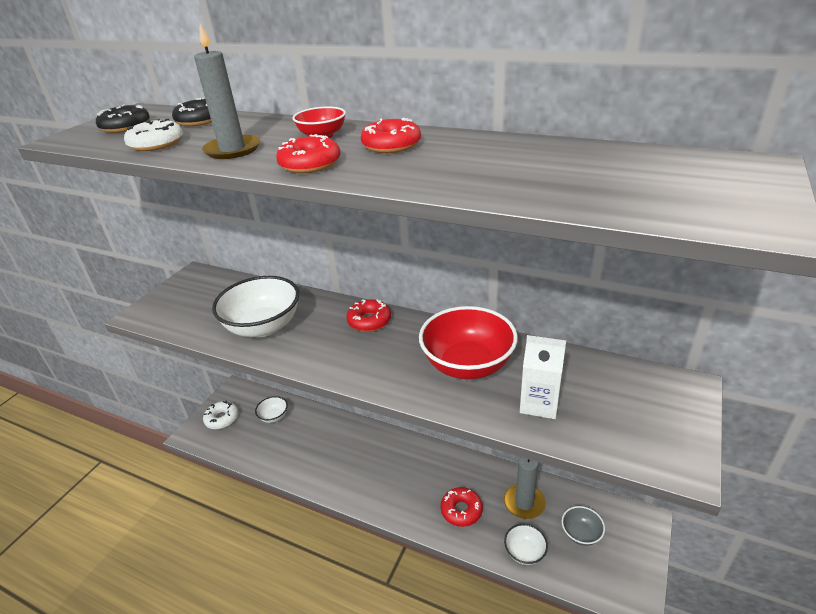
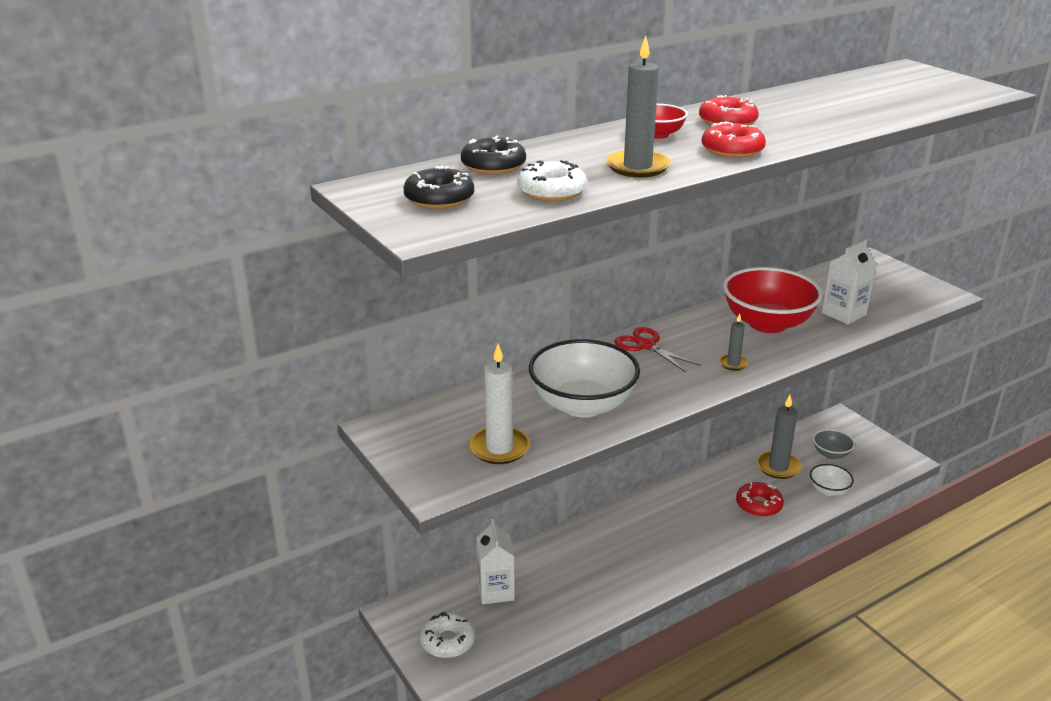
camera: 60 degrees left, 5 degrees down
(192, 317) = (499, 448): none -> white candle
(274, 417) = (496, 591): white bowl -> white carton
(369, 321) = (646, 345): red donut -> red scissors
(378, 370) = (733, 364): none -> grey candle

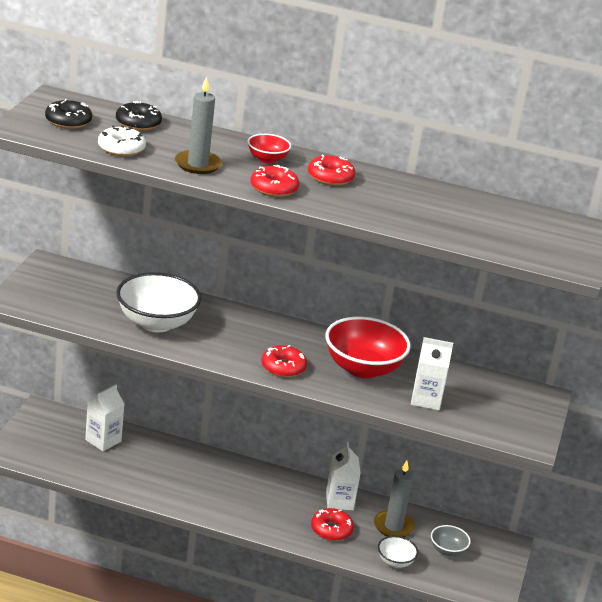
camera: 45 degrees right, 0 degrees up
(448, 641) = (39, 439): white donut -> none
(499, 448) = (74, 308): white candle -> none
(646, 345) = (262, 326): red scissors -> none
(720, 480) = (339, 501): none -> white carton
(733, 364) = (283, 367): grey candle -> red donut

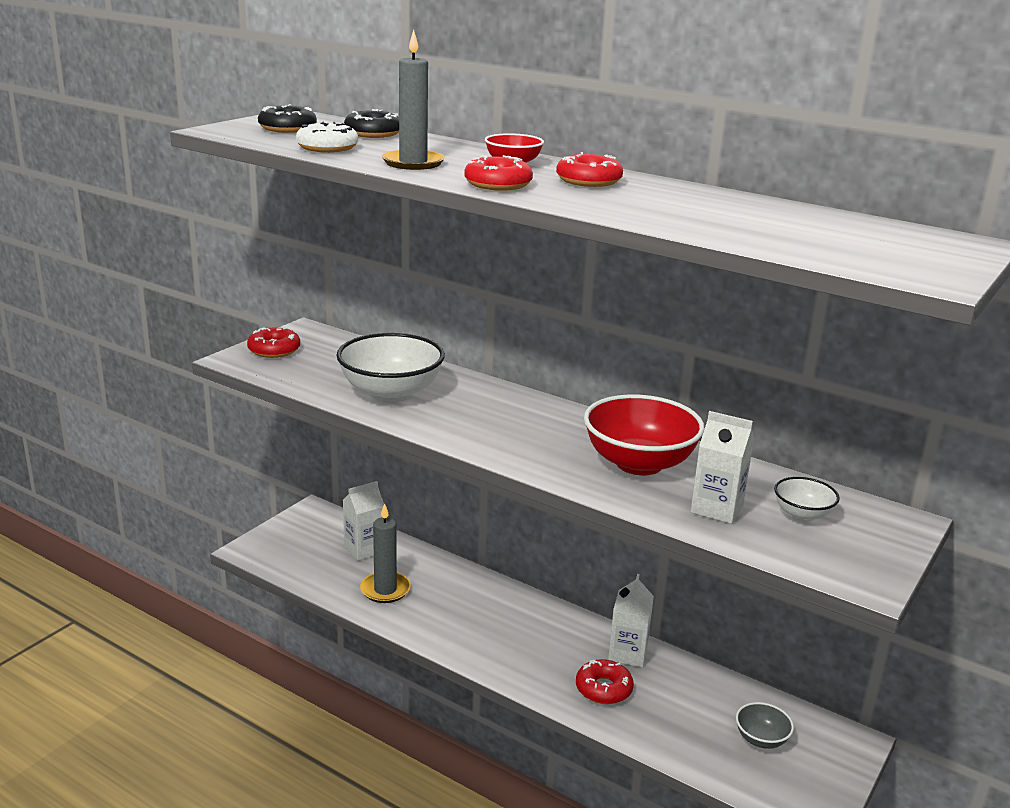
camera: 20 degrees right, 5 degrees down
(283, 367) = (527, 452): red donut -> red donut (274, 350)
(393, 526) = (691, 695): grey candle -> grey candle (385, 590)
(395, 561) = (679, 745): white bowl -> white bowl (802, 514)

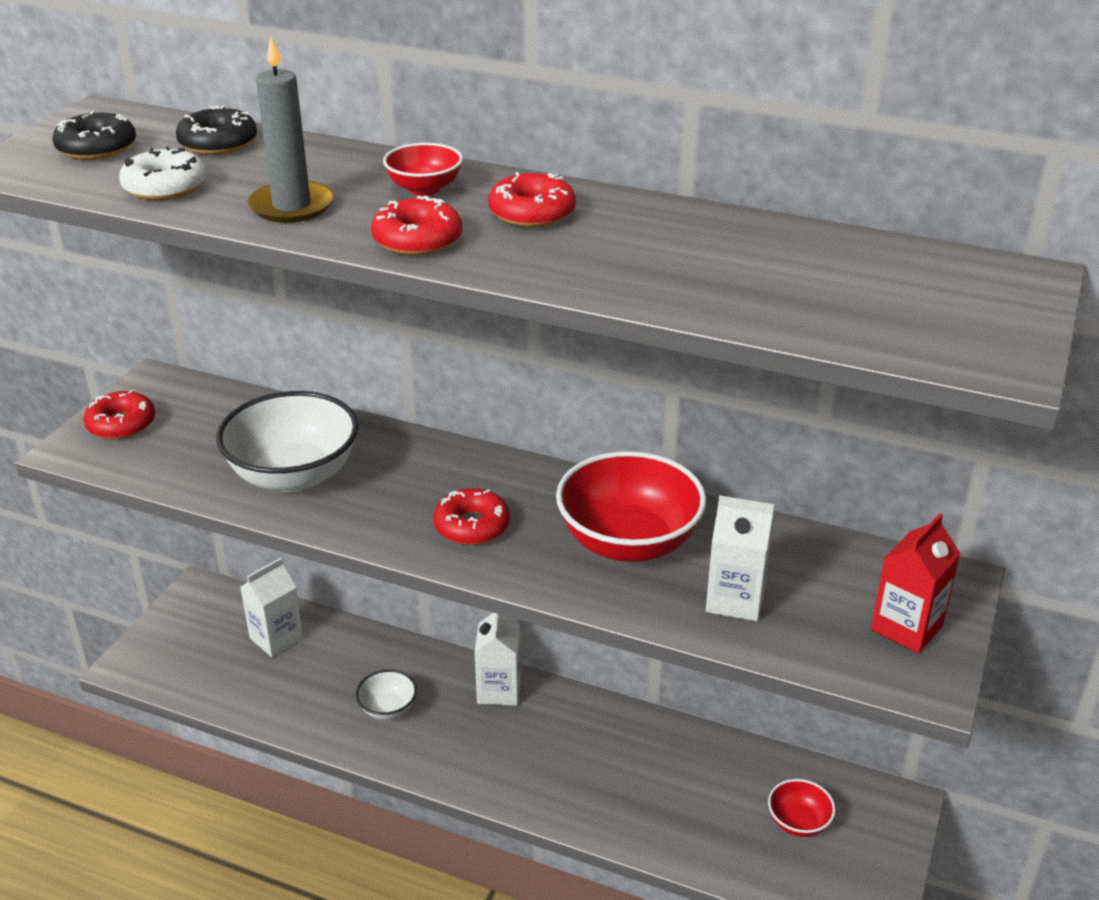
camera: 10 degrees left, 10 degrees up
(385, 590) = (316, 694): grey candle -> none
(603, 689) = (607, 788): red donut -> red donut (472, 526)
(628, 653) = (626, 732): white carton -> white carton (499, 690)
(761, 739) = (798, 822): grey bowl -> red bowl
(802, 514) = (835, 591): white bowl -> white bowl (388, 708)
(858, 545) = (906, 628): none -> red carton

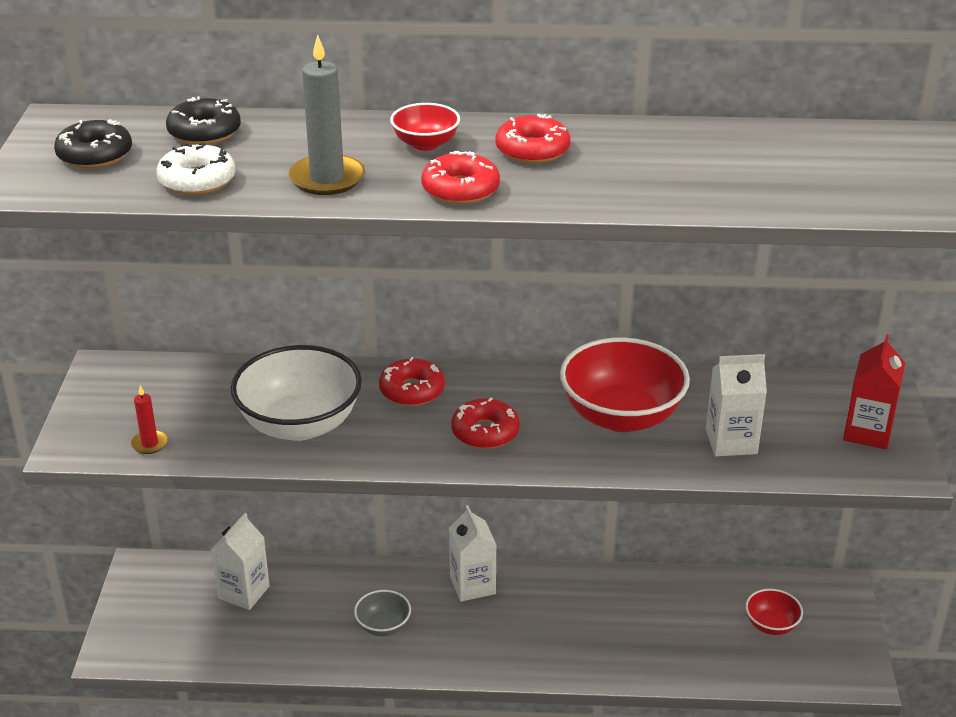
camera: 20 degrees left, 0 degrees up
(121, 424) = (102, 414): red donut -> red donut (412, 391)
(142, 462) = (149, 444): none -> red candle
(388, 708) = (383, 626): white bowl -> grey bowl

